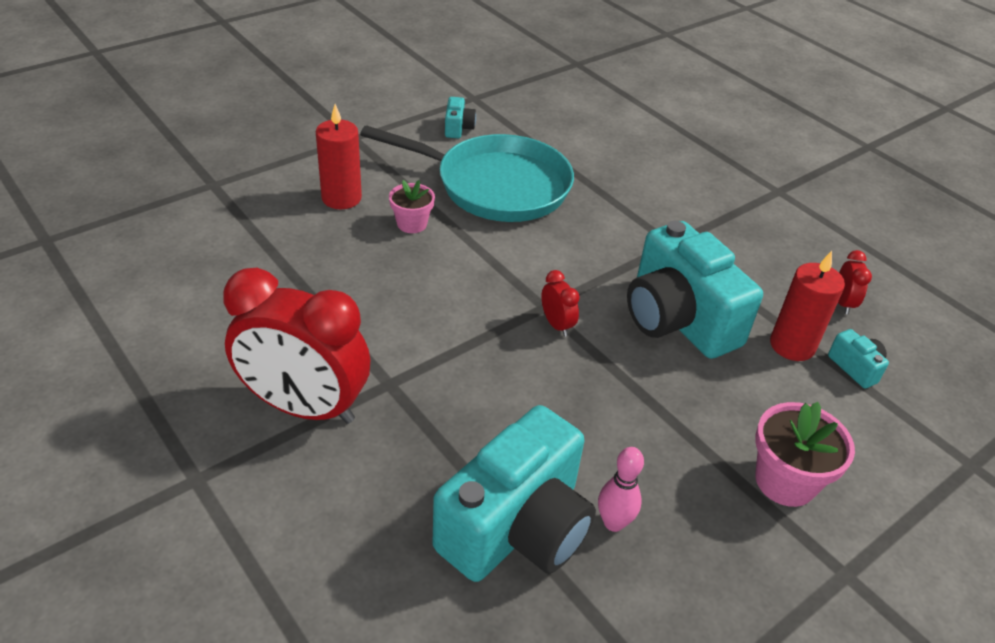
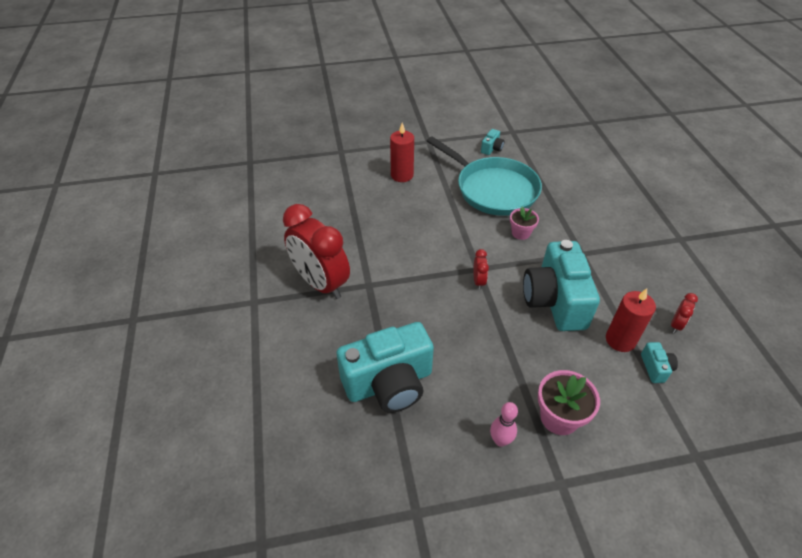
camera: 30 degrees right, 5 degrees up
(412, 224) = (431, 200): pink flower pot -> pink flower pot (521, 233)
(613, 523) = (442, 401): pink bowling pin -> pink bowling pin (500, 440)

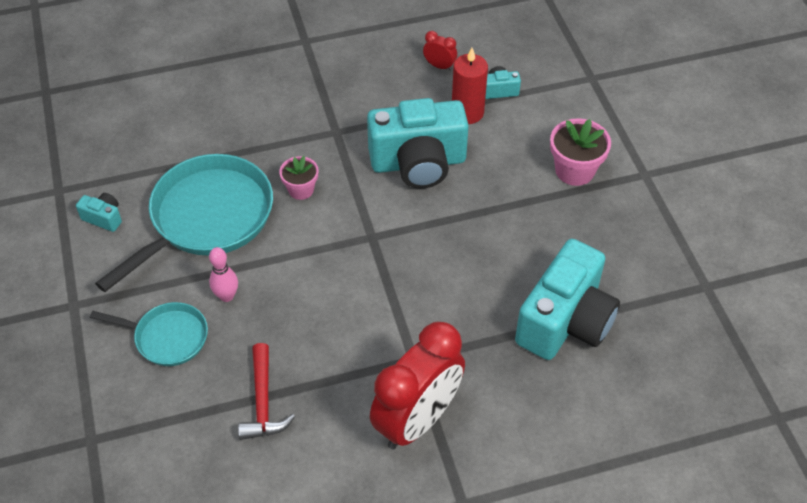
camera: 95 degrees left, 5 degrees up
(350, 213) = (263, 402): none -> red hammer
(389, 383) = (565, 321): turquoise camera -> turquoise camera turned 60 degrees clockwise
(402, 175) = (167, 337): red candle -> turquoise pan
(478, 281) = (394, 236): red clock -> none
(500, 440) = (612, 219): pink bowling pin -> pink bowling pin (227, 296)

